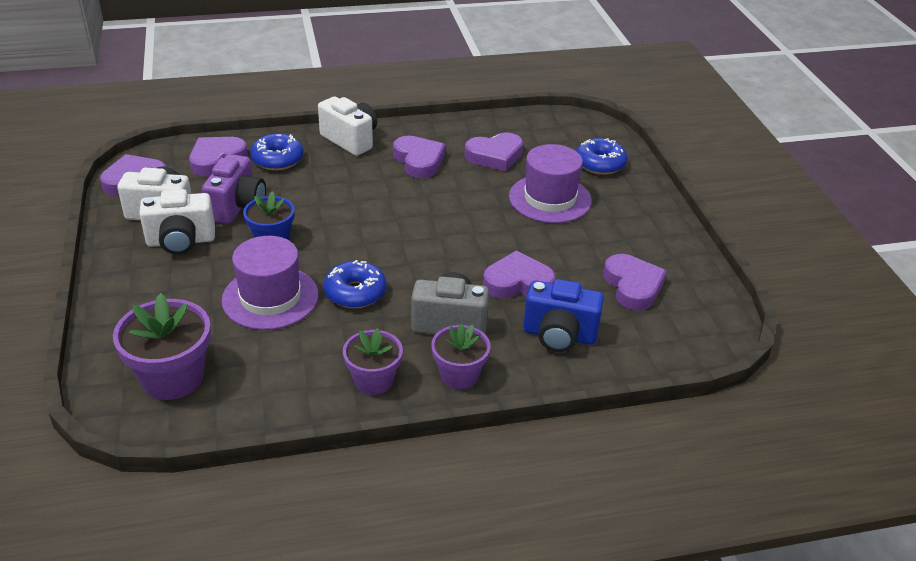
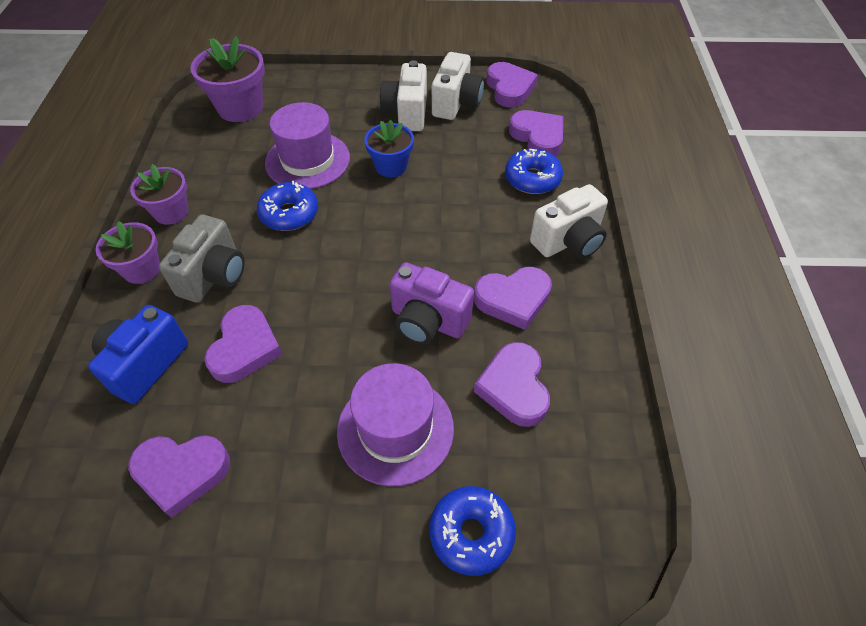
camera: 105 degrees right, 15 degrees up
(237, 207) = (451, 147): purple camera -> purple camera (428, 321)

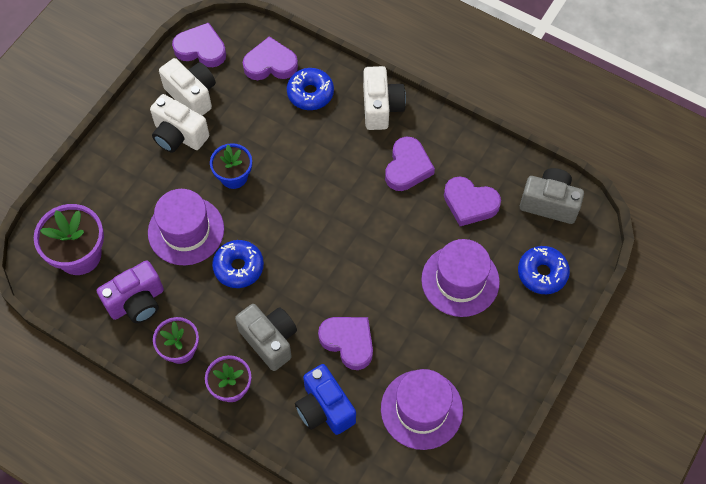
camera: 60 degrees left, 10 degrees up
(181, 473) = (421, 409): purple heart -> purple hat
(428, 321) = (394, 224): purple camera -> purple camera (137, 302)
(588, 488) = (549, 203): none -> grey camera

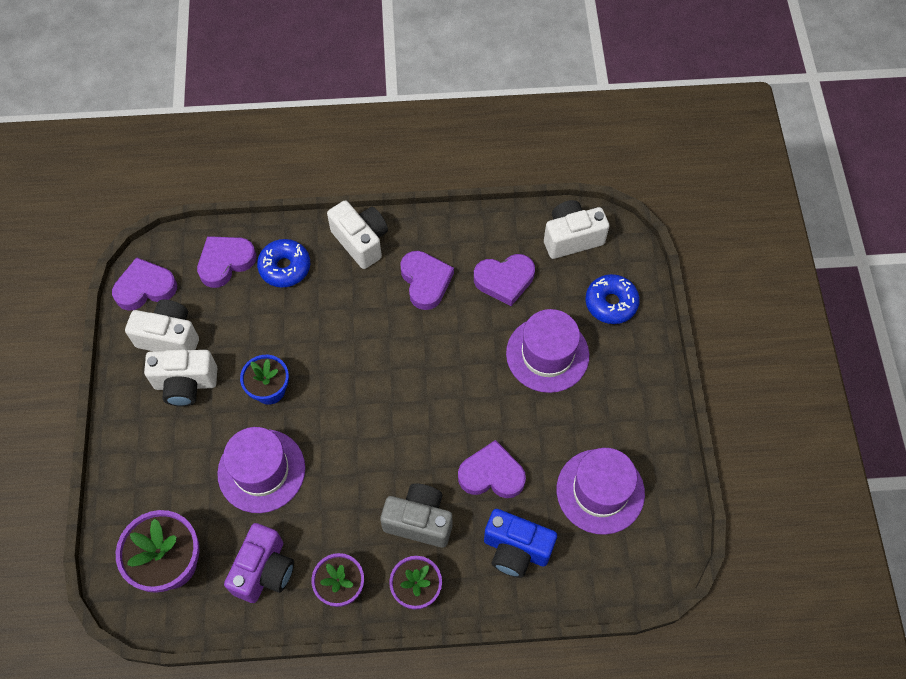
camera: 35 degrees left, 0 degrees up
(238, 267) = (339, 472): blue donut -> none
(549, 203) = (571, 238): grey camera -> white camera

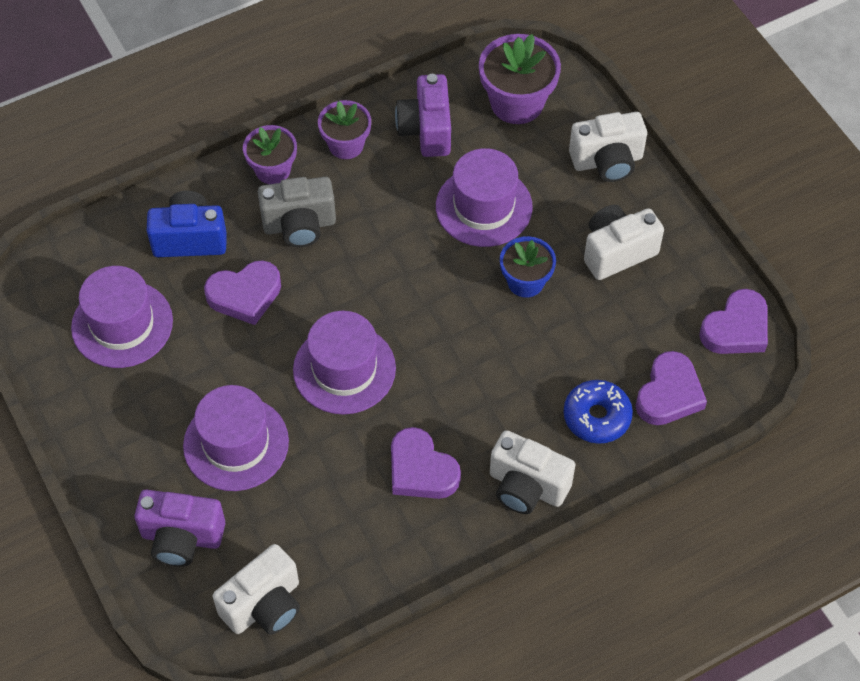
camera: 155 degrees right, 5 degrees down
(169, 337) = (669, 289): white camera -> white camera (607, 161)
(443, 378) = (344, 369): none -> purple hat
(504, 280) = (325, 512): purple heart -> none
(611, 303) = (182, 538): blue donut -> purple camera

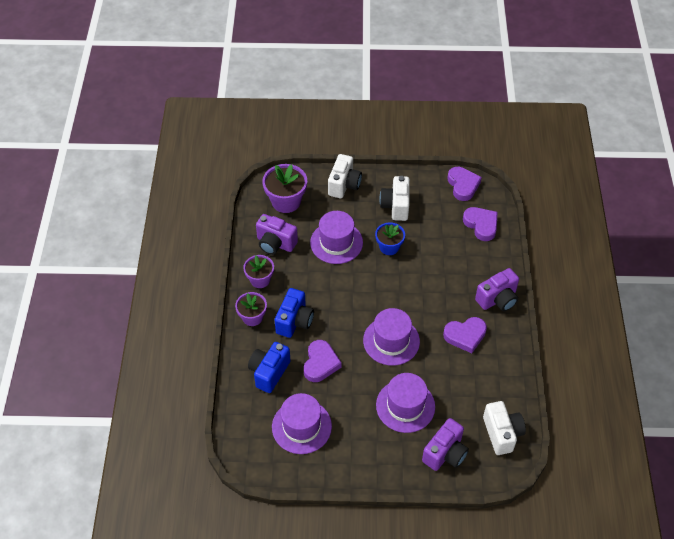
camera: 60 degrees left, 5 degrees down
(299, 225) = (294, 321): grey camera -> blue camera
(527, 487) = (497, 299): white camera -> purple camera
(596, 417) = (477, 256): blue donut -> none

